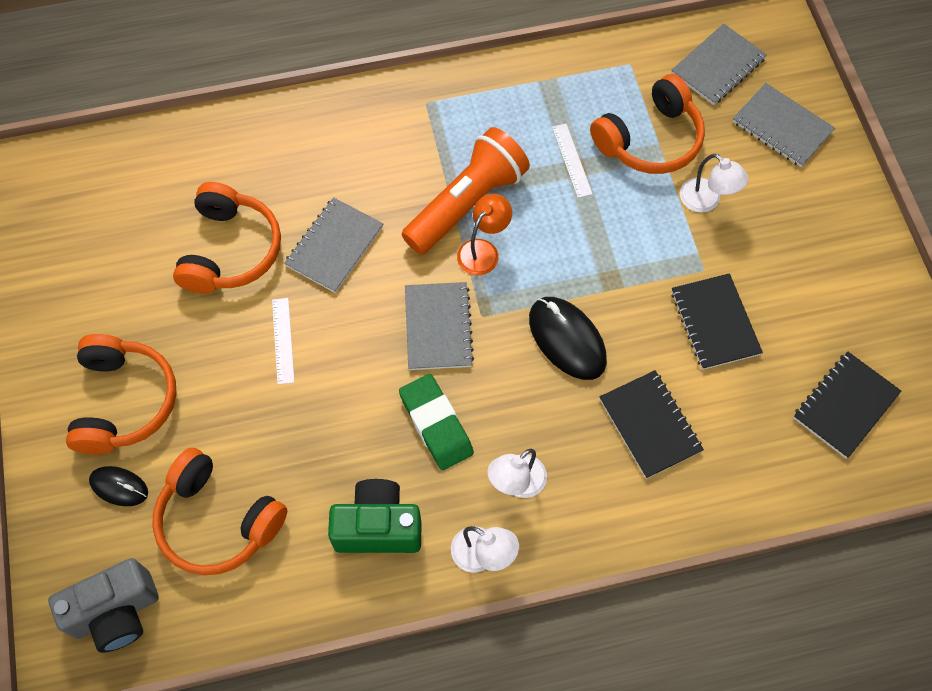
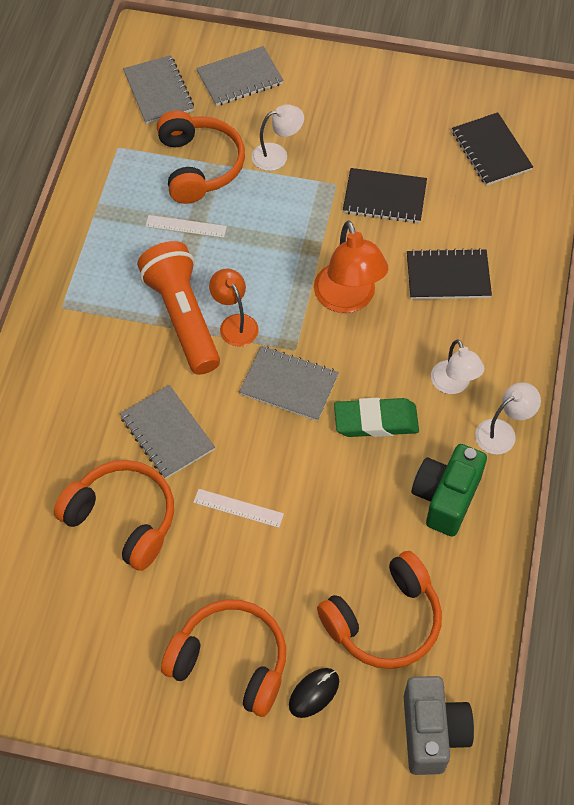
camera: 65 degrees left, 5 degrees down
(567, 340) = (348, 299): black mouse -> orange lamp

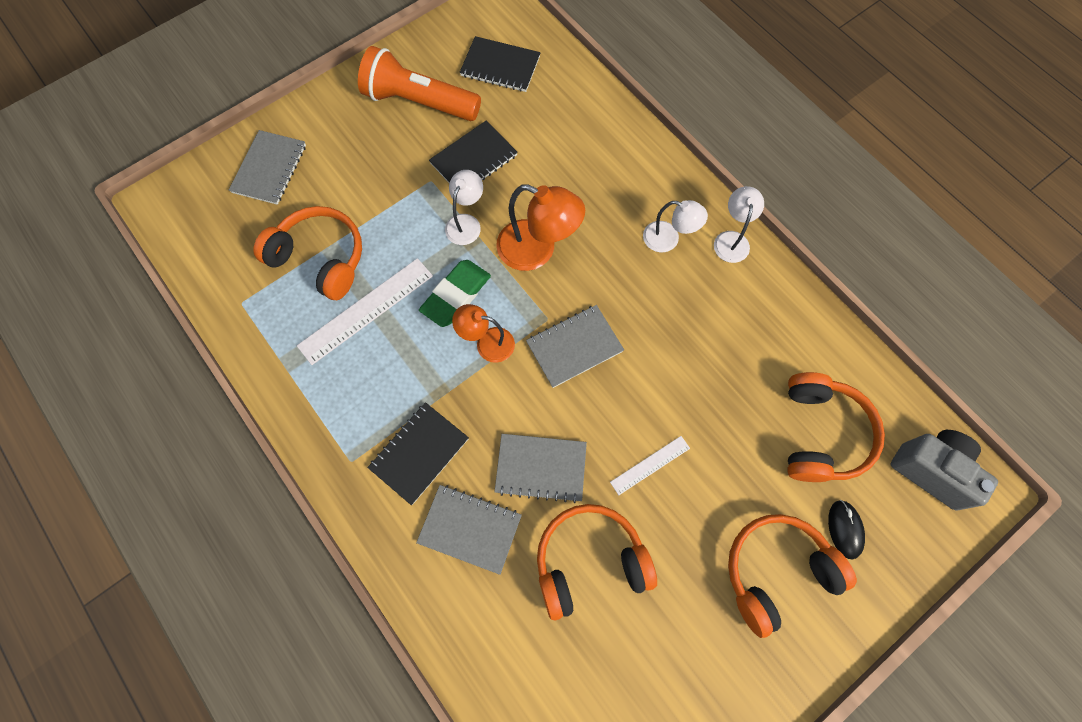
camera: 50 degrees left, 10 degrees up
(158, 92) = (220, 233): grey notebook -> grey notebook (470, 529)
(182, 317) = (446, 376): orange flashlight -> orange flashlight (419, 102)
(186, 226) = (366, 310): white ruler -> white ruler, size x1.83
(277, 155) = (366, 198): white lamp -> white lamp (466, 223)
(376, 421) = (655, 312): green eraser -> green eraser (456, 295)
(445, 498) = (754, 316): green camera -> none
(448, 276) = (577, 173): black notebook -> black notebook (419, 453)

